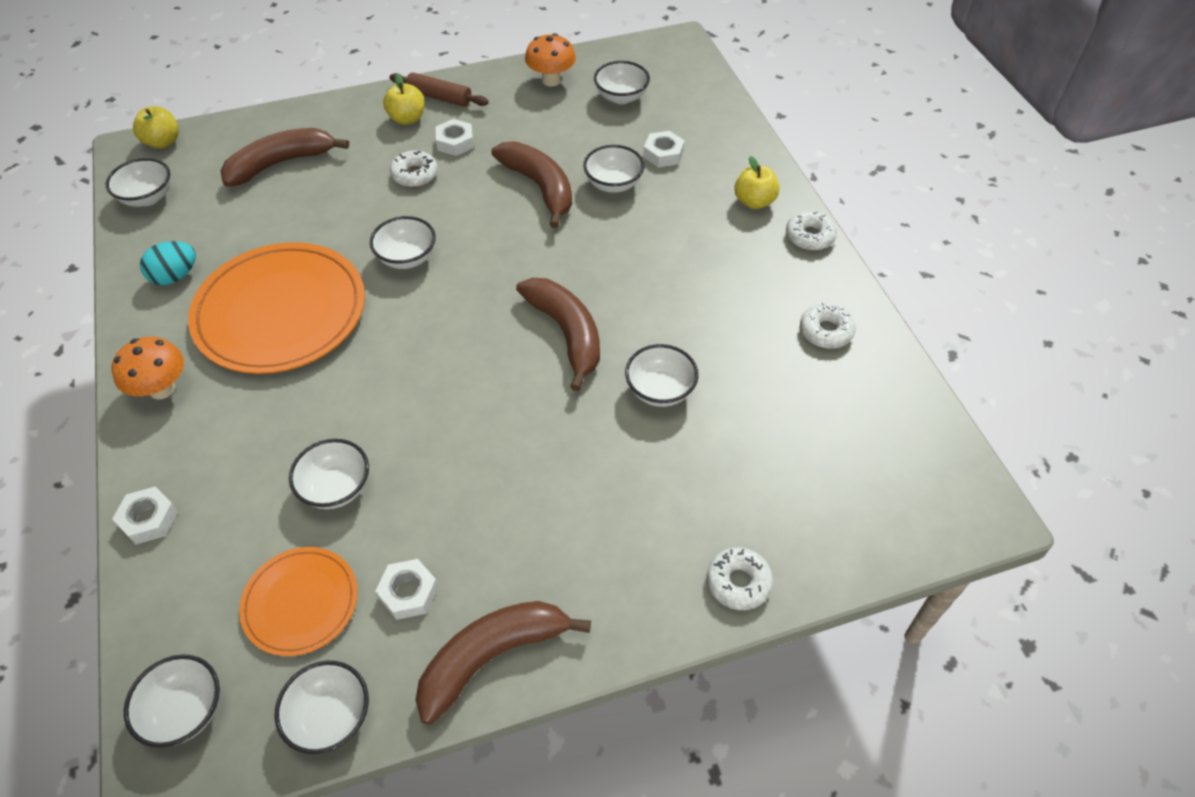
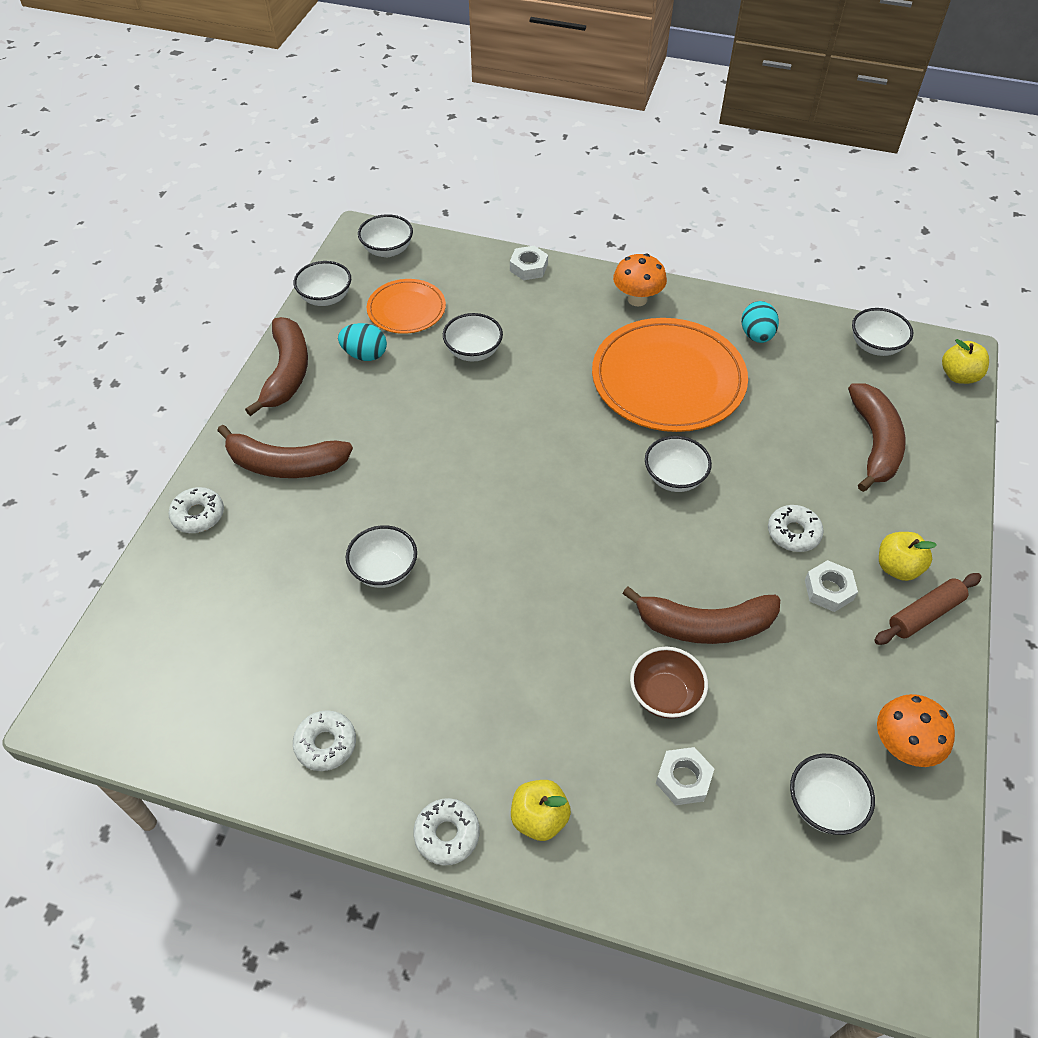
camera: 125 degrees right, 0 degrees up
(408, 592) = (365, 355): white nut -> turquoise egg
(566, 333) = (497, 542): brown banana -> brown banana (285, 465)
(613, 184) = (665, 695): white bowl -> brown bowl

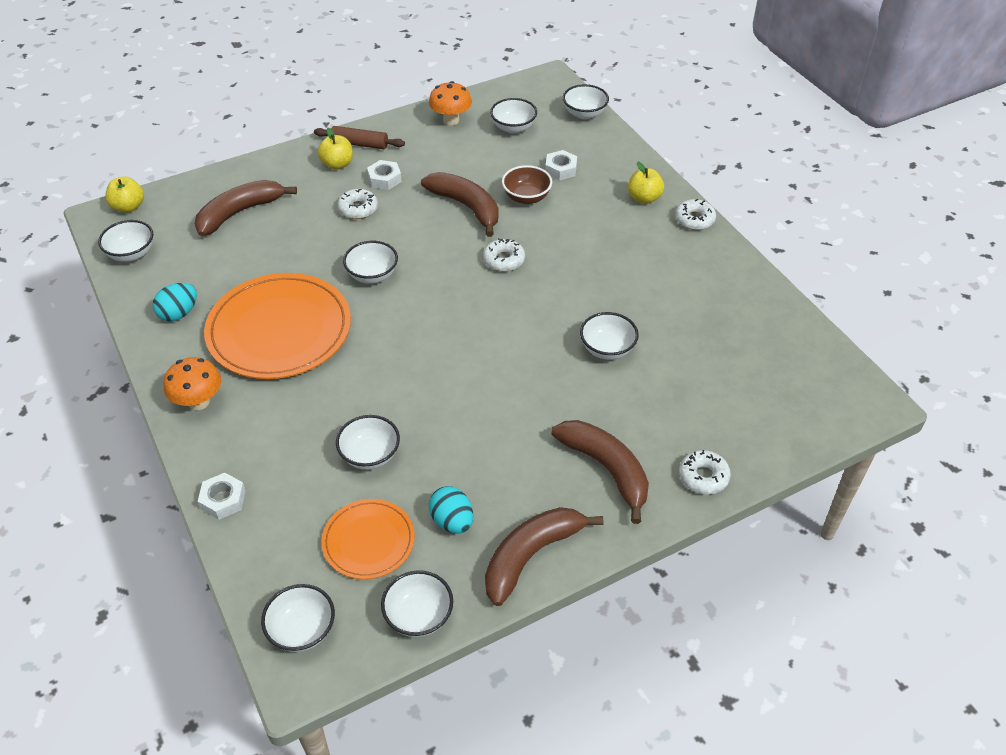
camera: 135 degrees left, 5 degrees down
(326, 744) = (724, 289): white donut -> white donut (504, 260)
(782, 930) = (584, 114): none -> white bowl

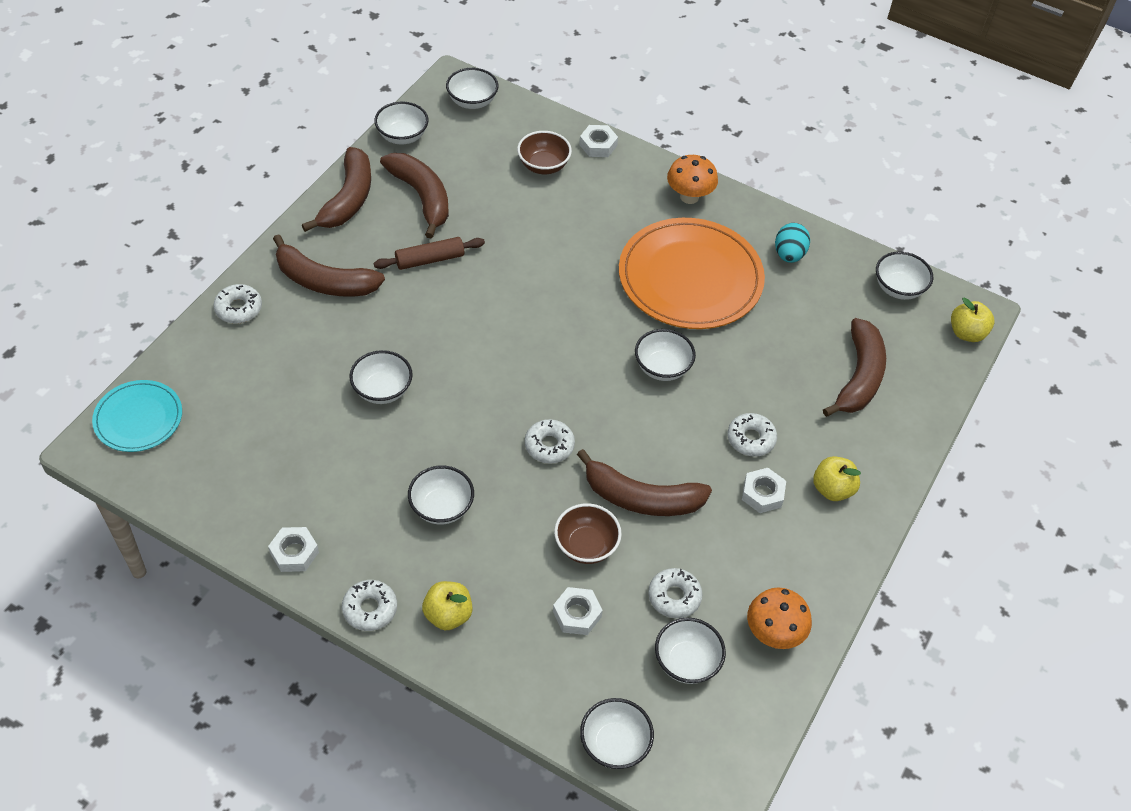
camera: 145 degrees right, 5 degrees up
(300, 501) = (543, 166): none -> brown bowl
(360, 144) = (840, 533): brown rolling pin -> brown rolling pin (430, 259)
(368, 541) = (472, 162): orange plate -> none
(370, 455) = (520, 215): white bowl -> white bowl (441, 507)
(452, 521) = (422, 197): turquoise egg -> brown banana
(493, 155) = (674, 597): none -> white donut
(733, 268) = (294, 553): none -> white nut
(830, 411) = (138, 418): none -> turquoise plate

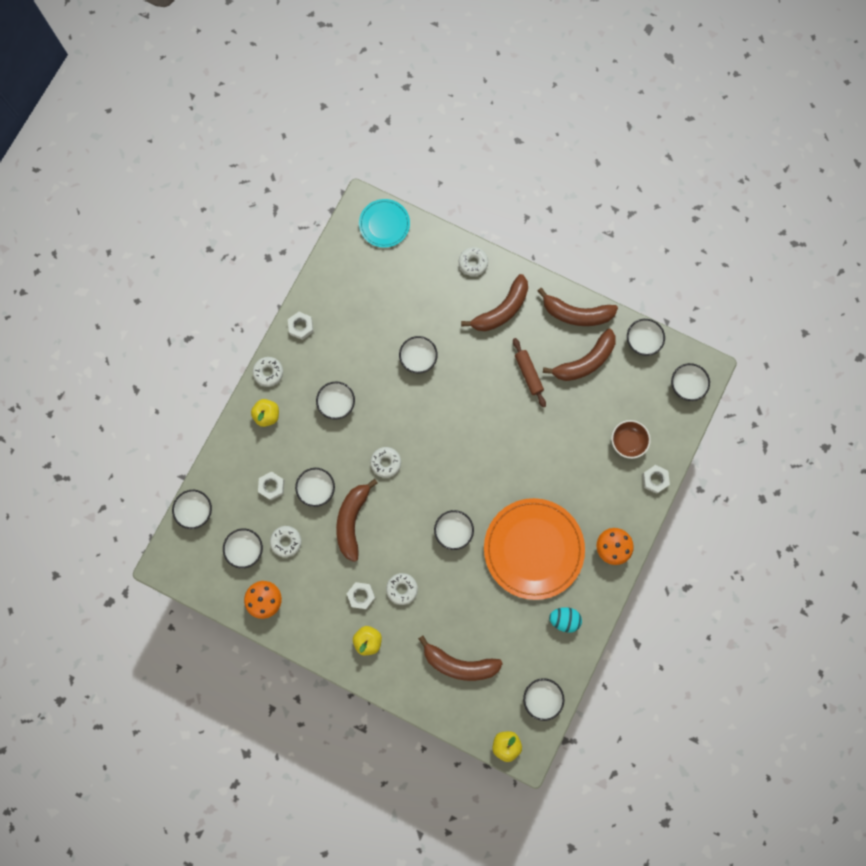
camera: 90 degrees right, 25 degrees up
(324, 281) = (501, 310): brown banana -> brown banana turned 150 degrees counterclockwise
(586, 546) = (316, 489): brown bowl -> white bowl

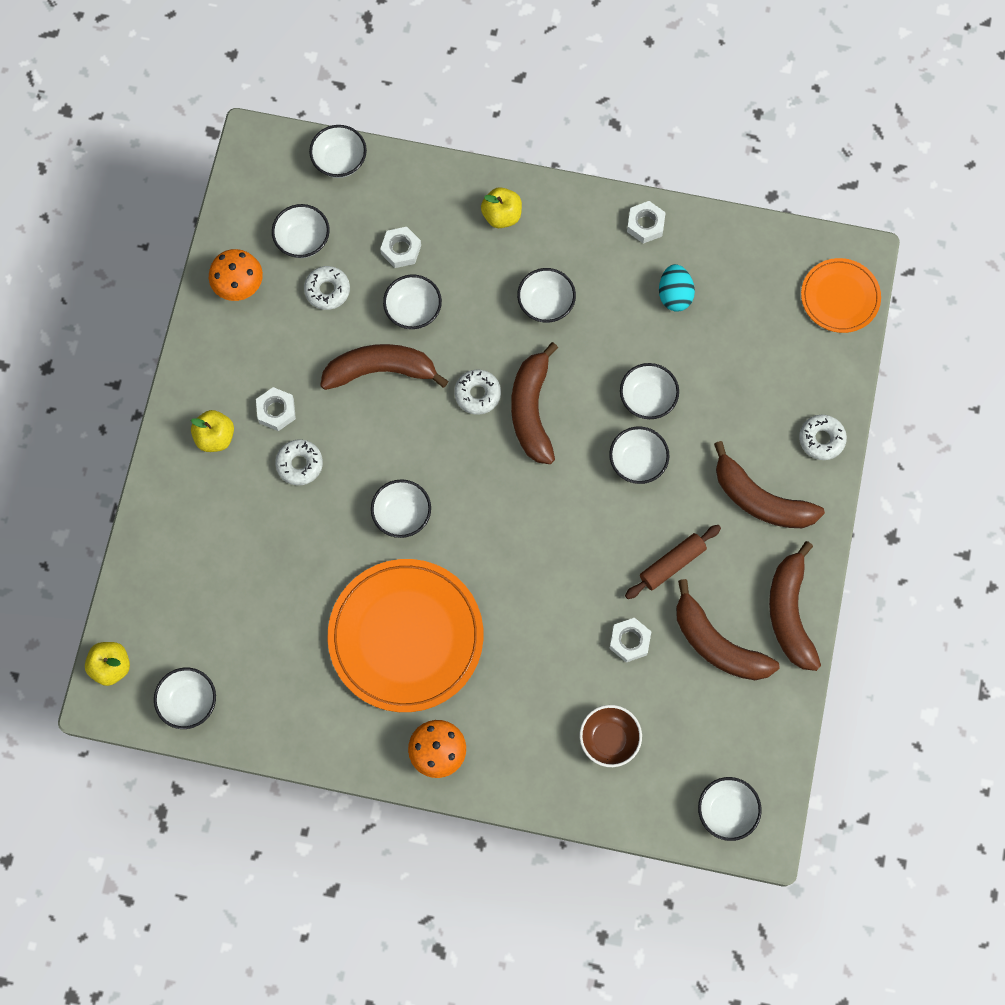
camera: 75 degrees right, 5 degrees down
(268, 372) = (564, 200): white donut -> none
(384, 224) = (840, 297): turquoise plate -> orange plate
(459, 664) = (211, 571): brown banana -> brown banana (531, 410)
(564, 619) = (312, 707): turquoise egg -> turquoise egg (674, 295)
(642, 341) = (777, 725): white bowl -> white bowl (637, 462)
(655, 479) = (561, 795): white nut -> white nut (629, 641)

